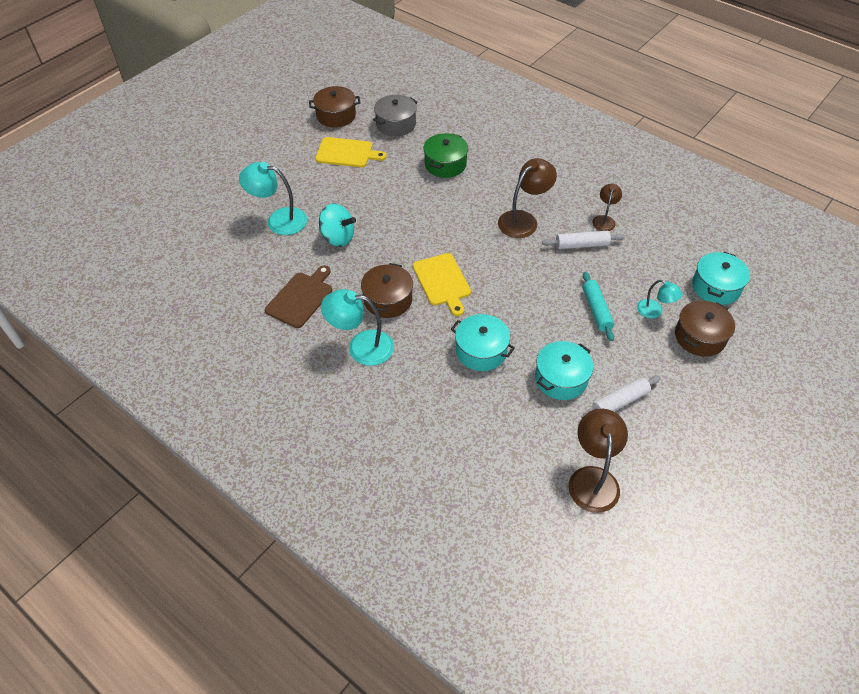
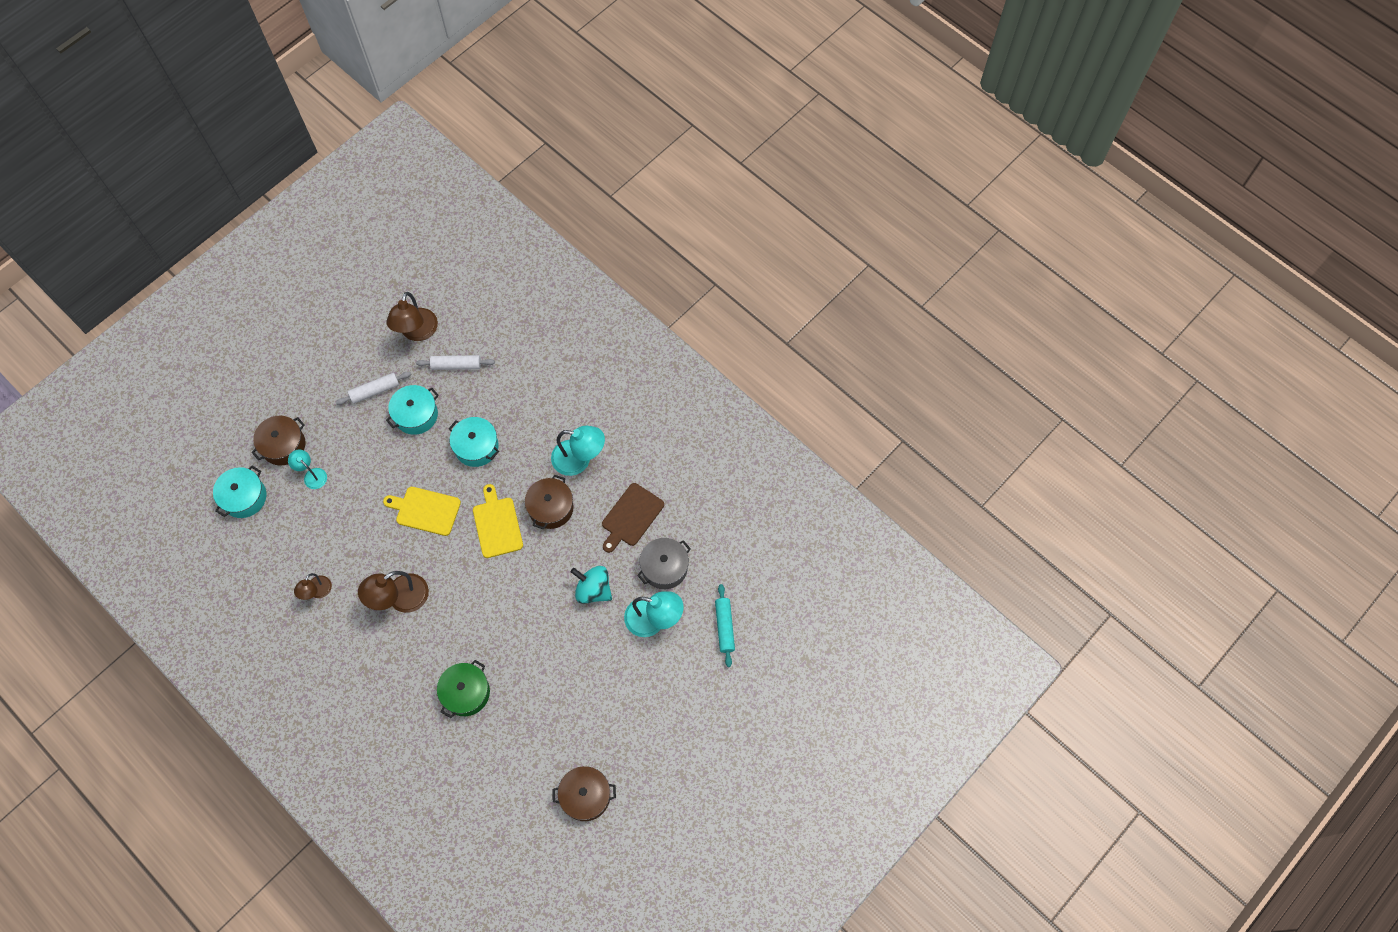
camera: 175 degrees left, 15 degrees up
(347, 153) = (576, 722): yellow cutting board -> yellow cutting board (425, 510)
(396, 124) = (513, 771): grey pot -> grey pot (664, 567)
(582, 245) = (351, 560): white rolling pin -> white rolling pin (456, 365)
(596, 310) = (363, 481): turquoise rolling pin -> turquoise rolling pin (724, 627)

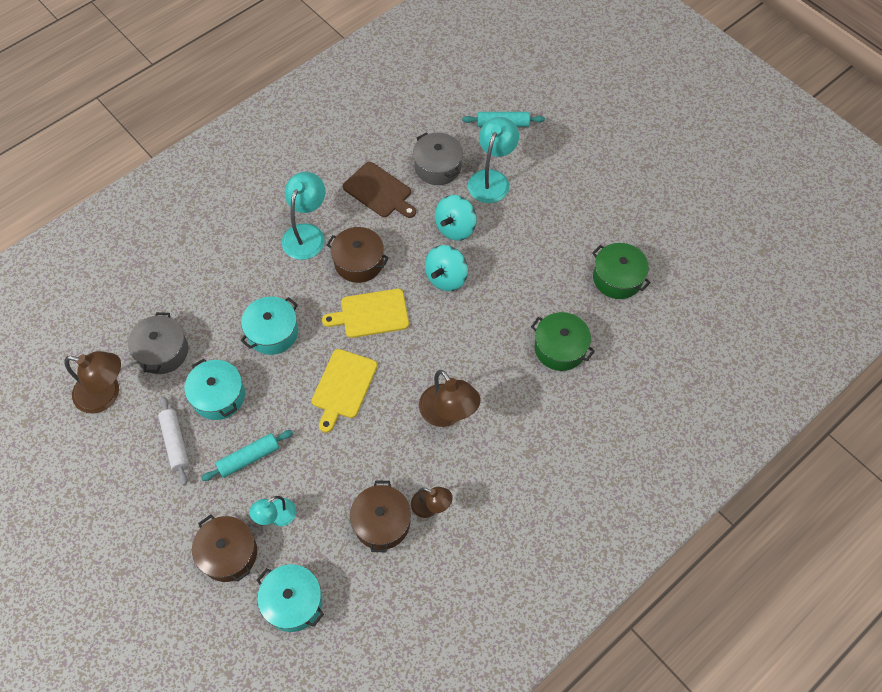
camera: 85 degrees left, 5 degrees down
(361, 447) = (249, 458): none -> turquoise rolling pin
(456, 365) = (162, 351): white rolling pin -> grey pot
(537, 586) = (446, 278): none -> turquoise spinning top
(544, 746) = (617, 278): none -> green pot
(585, 796) = (667, 244): brown pot -> brown pot (382, 522)

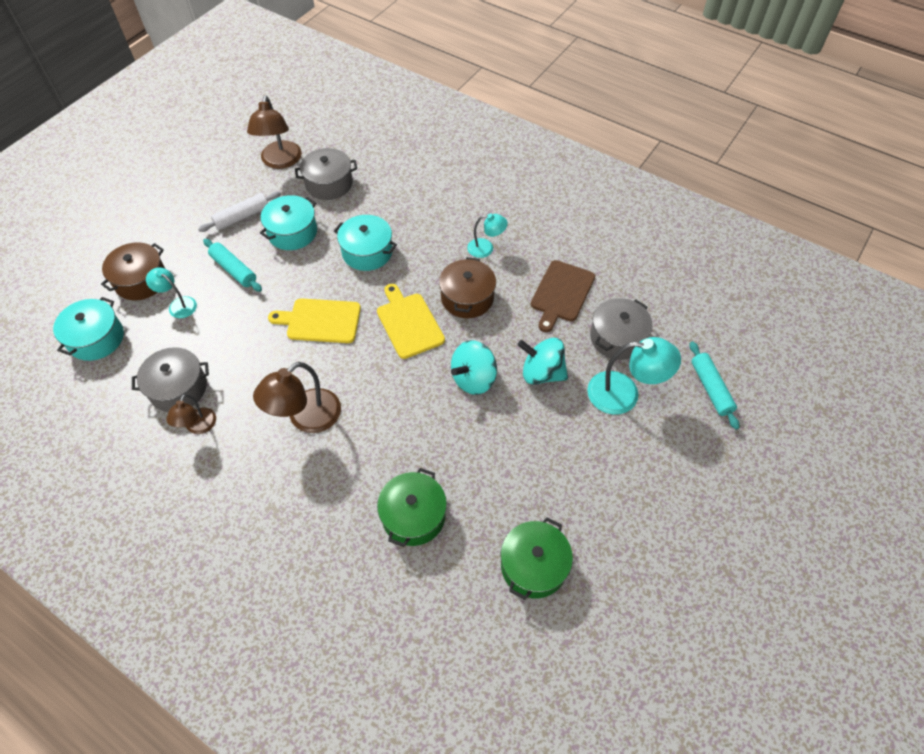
camera: 75 degrees right, 5 degrees down
(306, 234) = (486, 248): turquoise lamp -> turquoise lamp, size x0.58
(382, 522) = (178, 388): brown pot -> grey pot
(446, 278) = (473, 379): turquoise spinning top -> turquoise spinning top turned 60 degrees counterclockwise

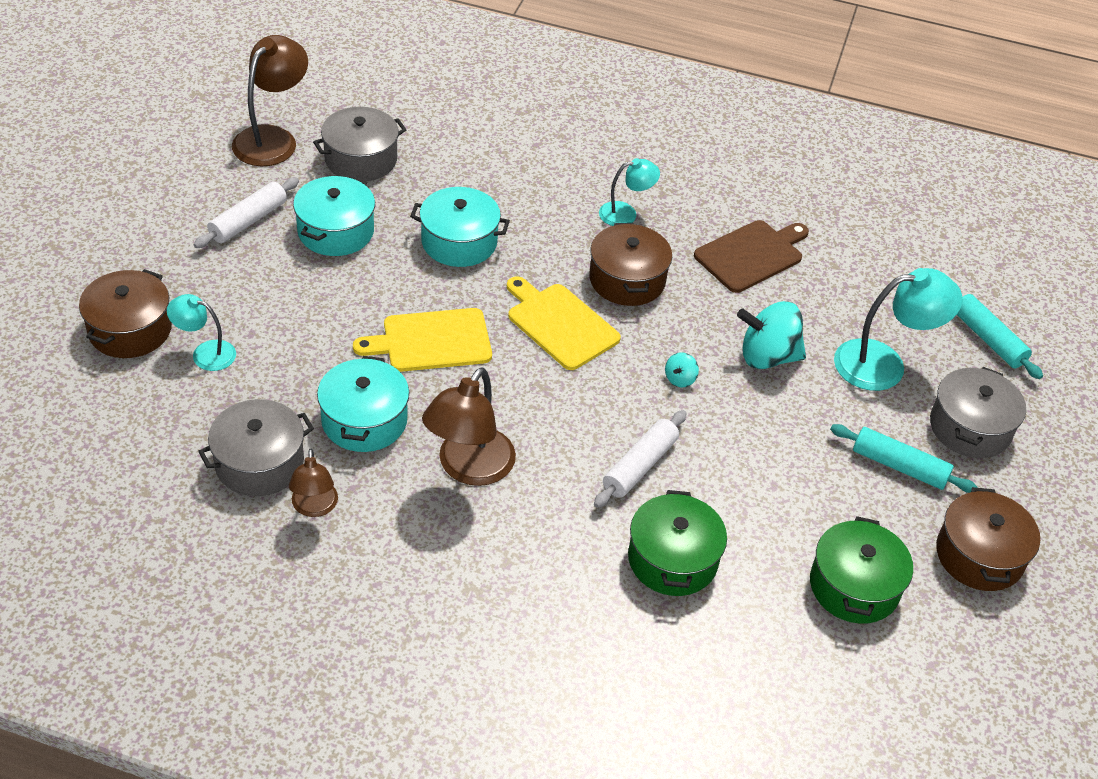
camera: 20 degrees left, 10 degrees down
(96, 338) = (97, 419): turquoise pot -> turquoise pot (364, 420)
(234, 270) = (270, 294): turquoise rolling pin -> turquoise rolling pin (899, 466)
(280, 161) = (272, 138): brown lamp -> brown lamp turned 135 degrees counterclockwise
(419, 439) = (640, 466): none -> white rolling pin
(473, 379) = (680, 379): turquoise spinning top -> turquoise spinning top, size x0.46
(561, 293) = (752, 255): brown cutting board -> brown cutting board turned 135 degrees counterclockwise
(617, 338) = (847, 298): grey pot -> grey pot (970, 427)
(636, 562) = (979, 555): none -> brown pot

